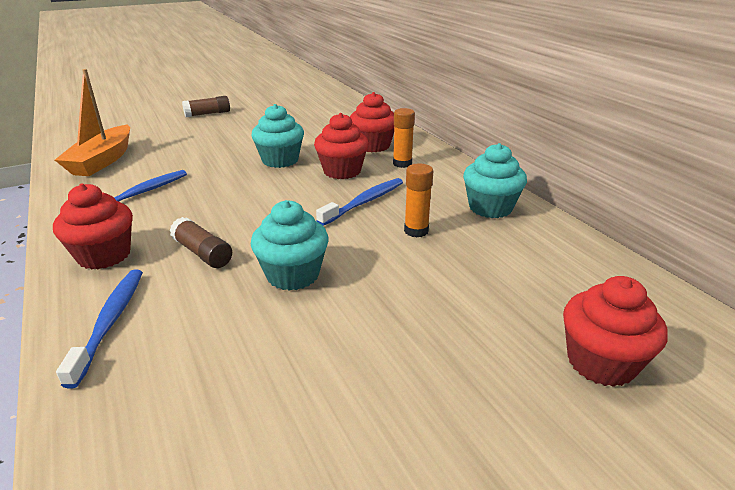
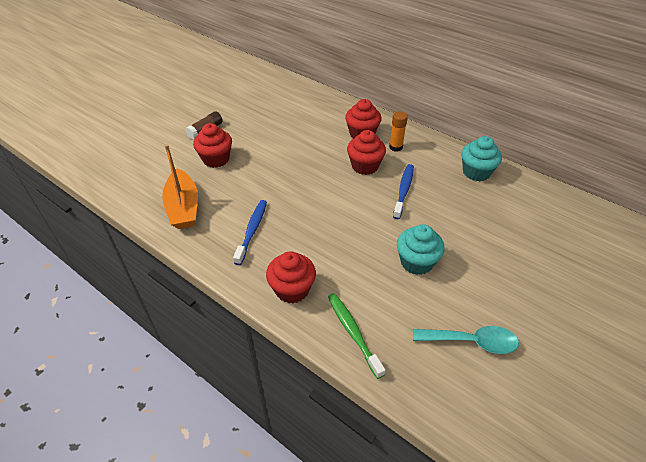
camera: 25 degrees left, 15 degrees up
(110, 322) = (353, 332): blue toothbrush -> green toothbrush
(202, 253) = (350, 265): brown glue stick -> none
(258, 396) = (471, 342): none -> turquoise spoon
(280, 160) = (314, 167): turquoise cupcake -> none
(416, 231) = (452, 205): orange glue stick -> none
(601, 362) = (594, 261): red cupcake -> red cupcake (216, 159)

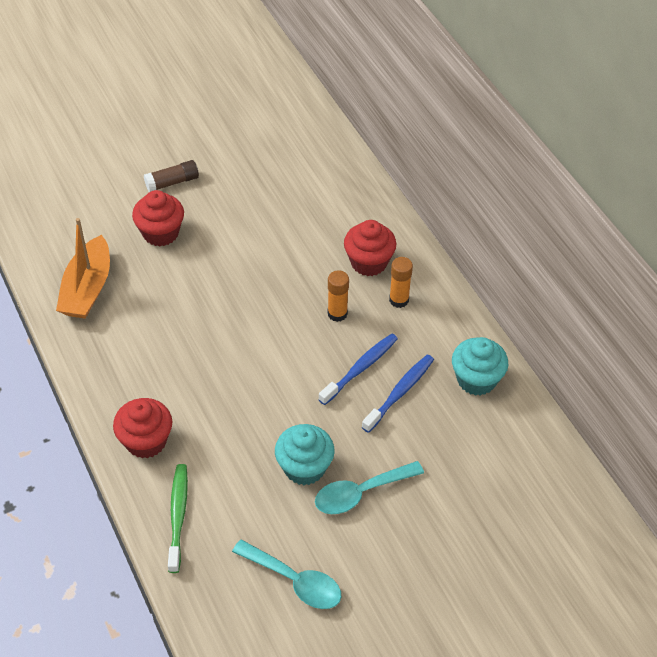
camera: 25 degrees right, 5 degrees up
(252, 231) = (146, 351): blue toothbrush -> blue toothbrush (400, 392)
(365, 166) = (337, 313): red cupcake -> orange glue stick
(465, 263) = (360, 493): none -> turquoise spoon

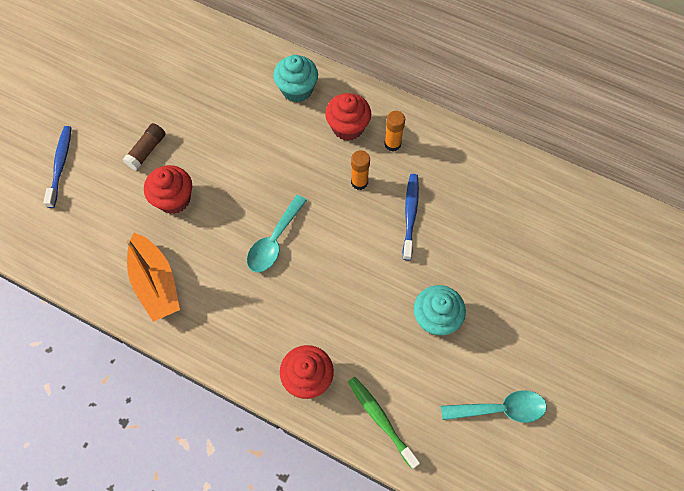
camera: 35 degrees left, 15 degrees up
(360, 493) = (488, 310): turquoise spoon -> turquoise spoon (274, 241)
(400, 392) = (451, 215): blue toothbrush -> blue toothbrush (60, 165)
(476, 379) = (492, 172): turquoise cupcake -> turquoise cupcake (297, 89)

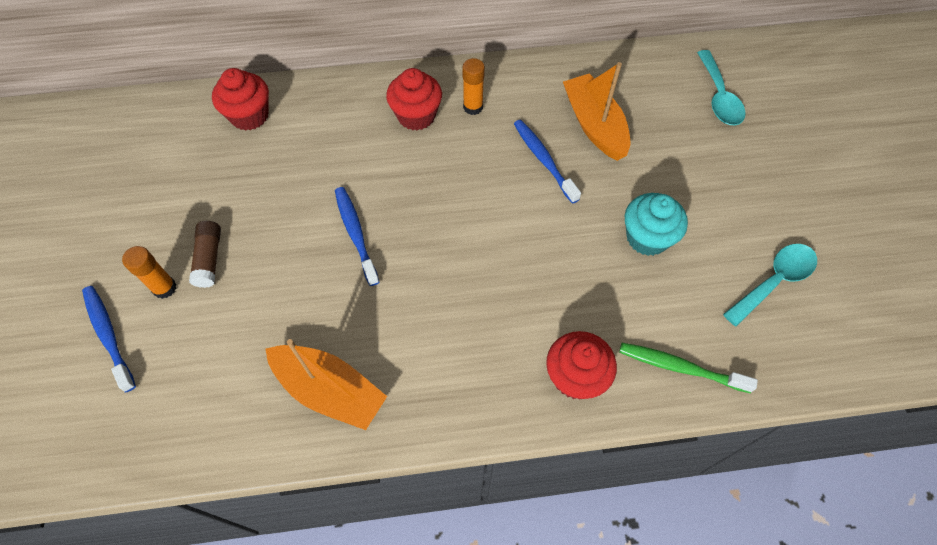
camera: 35 degrees left, 5 degrees down
(174, 199) = (281, 290): red cupcake -> red cupcake (249, 116)
(245, 190) = (355, 234): none -> blue toothbrush
(274, 241) = (429, 265): turquoise spoon -> turquoise spoon (718, 97)
(297, 89) = (335, 109): turquoise cupcake -> none
(359, 182) = (469, 159): orange glue stick -> orange glue stick (164, 288)
(469, 211) = (594, 125): none -> orange boat

